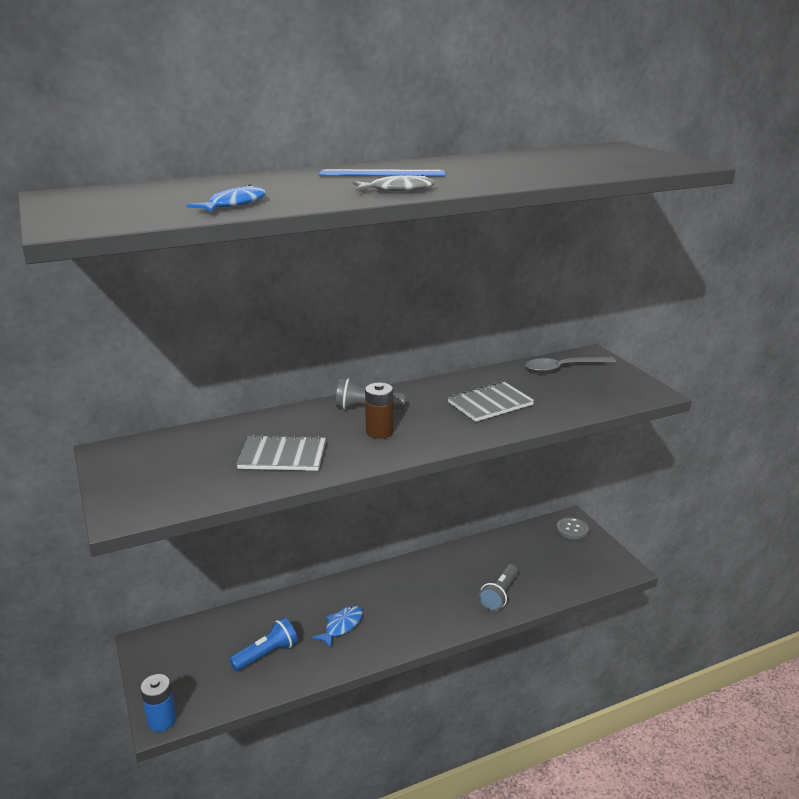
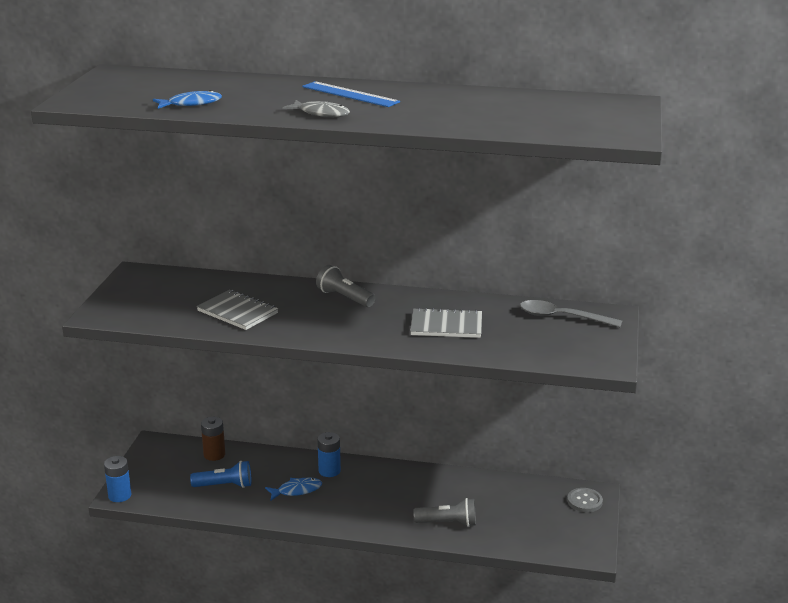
camera: 35 degrees right, 0 degrees up
(350, 593) = (329, 471): none -> blue battery
(379, 432) = (327, 318): brown battery -> brown battery (214, 454)
(499, 595) = (448, 523): grey flashlight -> grey flashlight turned 150 degrees counterclockwise

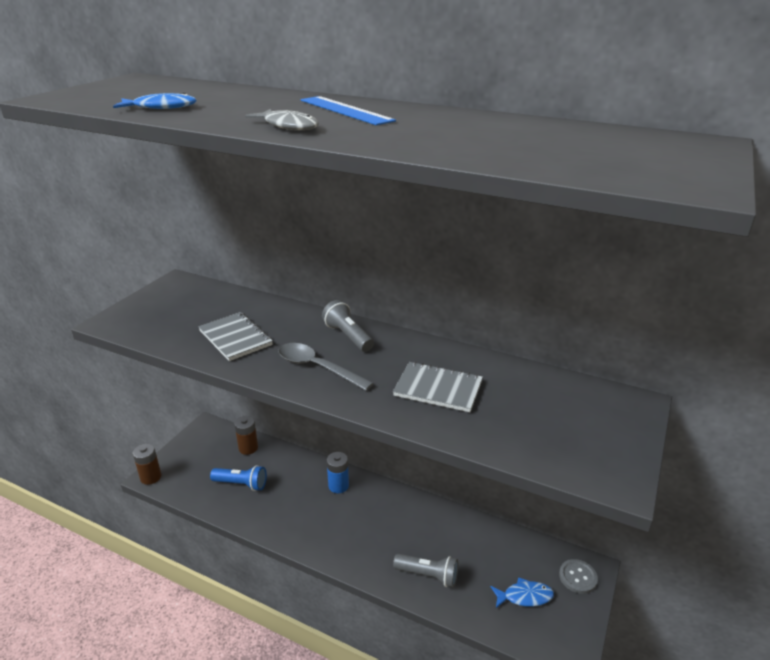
camera: 15 degrees right, 5 degrees up
(119, 495) = (151, 477): blue battery -> brown battery
(297, 490) = (300, 503): blue fish -> blue fish (524, 596)
(561, 317) = (574, 398): grey spoon -> grey spoon (317, 367)

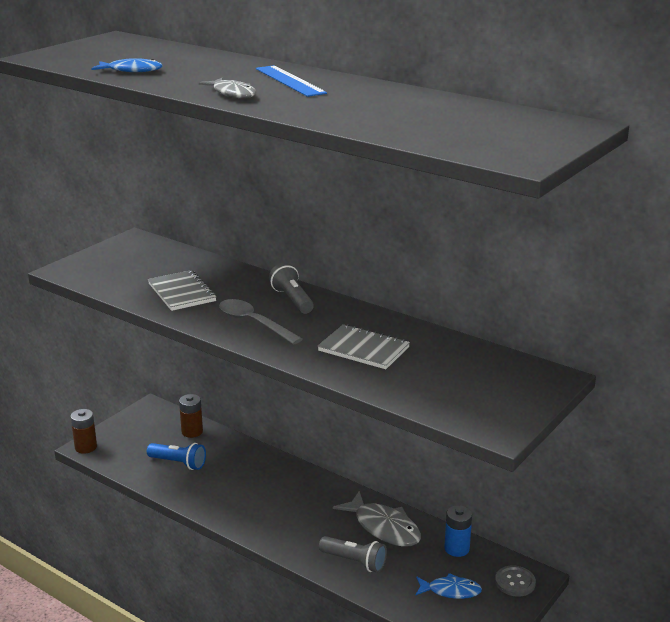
camera: 10 degrees right, 5 degrees down
(338, 486) = (281, 475): blue battery -> blue battery (456, 548)
(444, 531) = (383, 527): none -> grey fish

